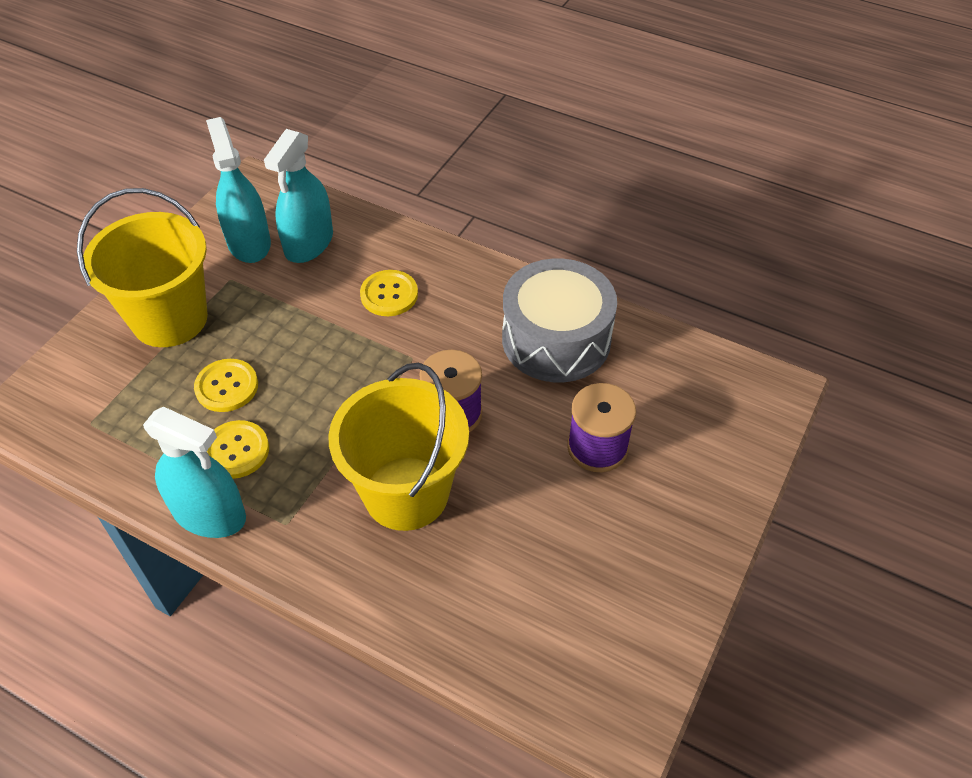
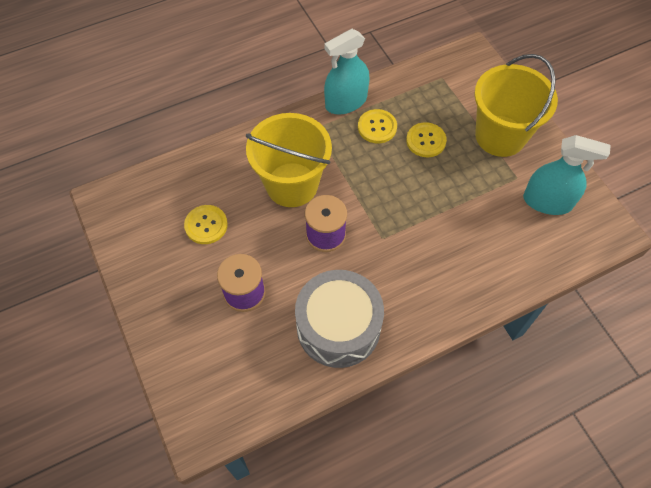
camera: 125 degrees right, 10 degrees up
(309, 243) = (526, 234): turquoise spray bottle -> none
(389, 294) = (445, 254): yellow button -> yellow button (206, 225)

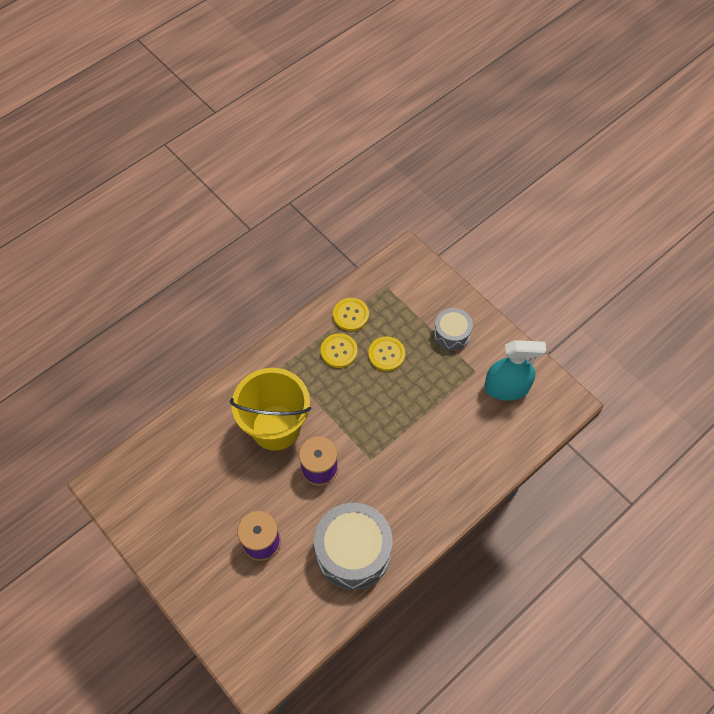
camera: 15 degrees left, 0 degrees up
(206, 225) = (208, 487): yellow button -> yellow button (351, 315)
(346, 102) = (304, 332): turquoise spray bottle -> none
(500, 136) = (451, 334): yellow bucket -> grey drum

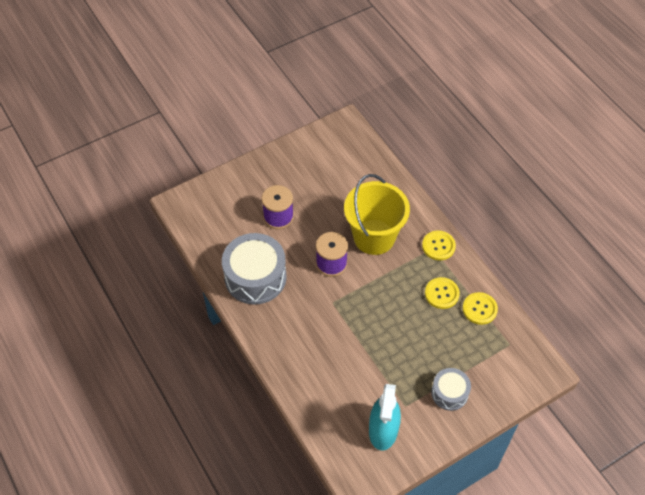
camera: 100 degrees right, 5 degrees down
(386, 354) = (433, 332): yellow button -> yellow button (438, 246)

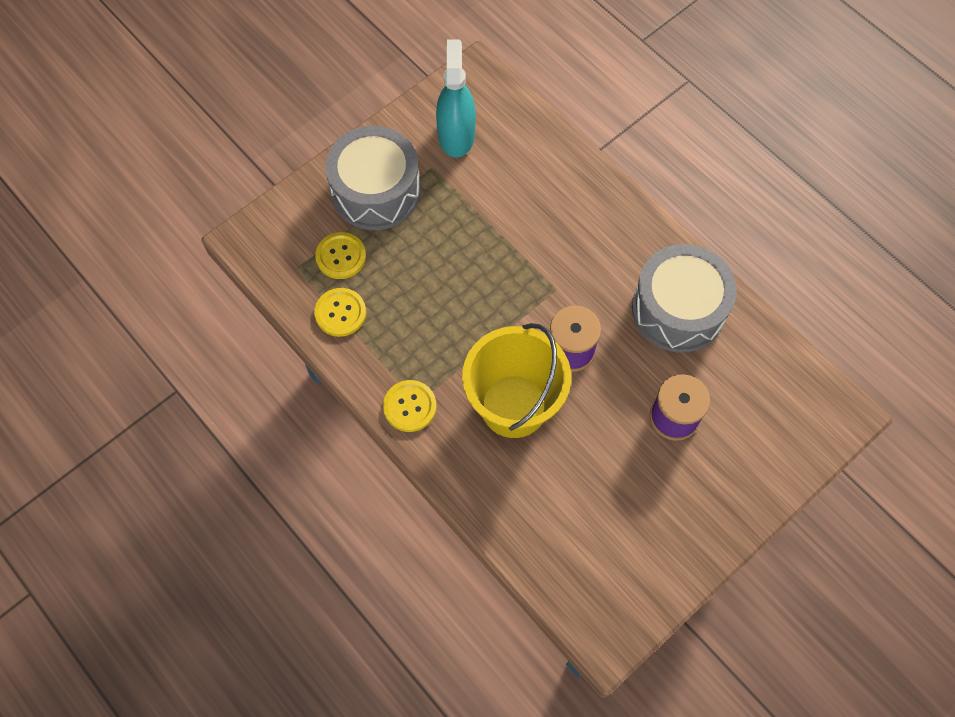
camera: 170 degrees right, 10 degrees up
(441, 294) = (398, 328): yellow button -> yellow button (341, 256)
(449, 393) = (376, 191): grey drum -> grey drum, size x1.80

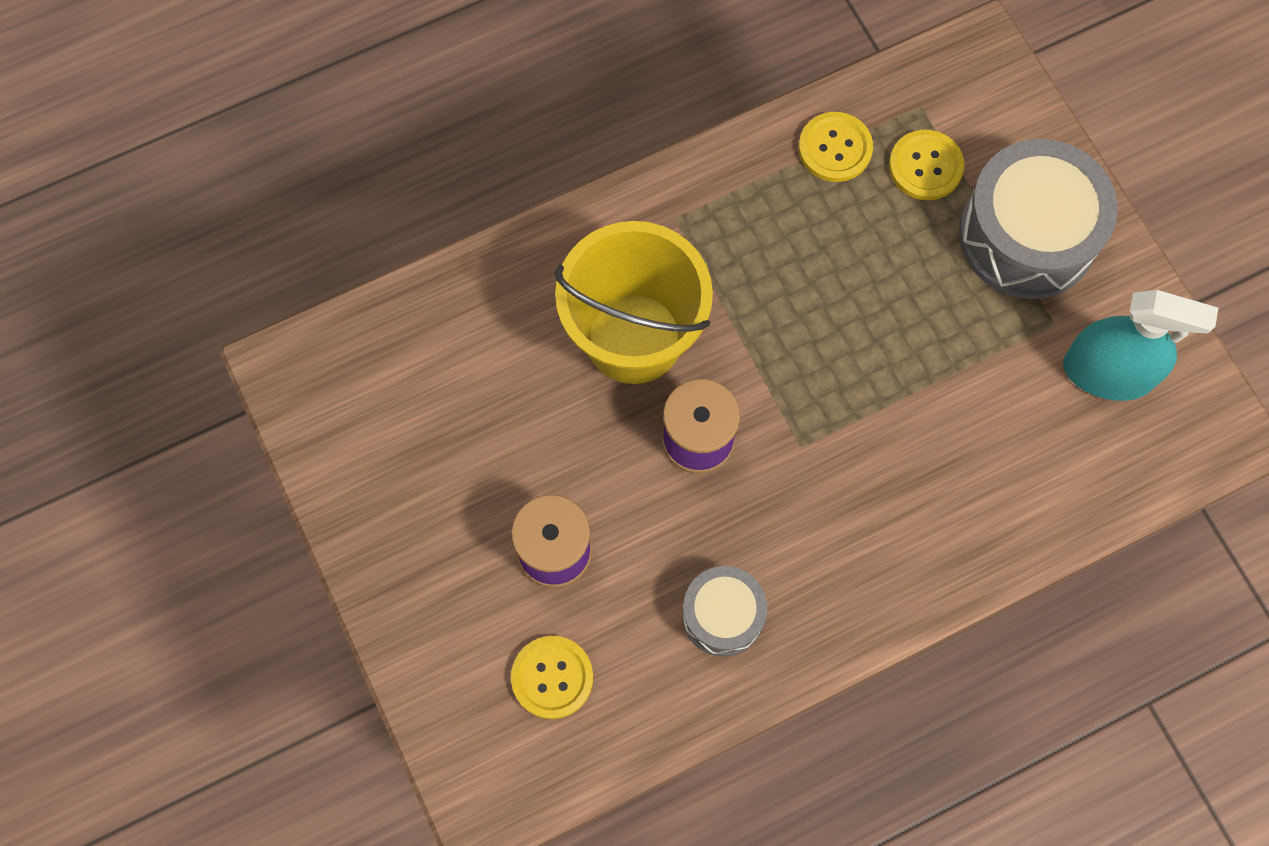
camera: 105 degrees right, 5 degrees up
(410, 406) = (670, 205): yellow button -> yellow button (552, 677)
(678, 309) = (722, 615): grey drum -> grey drum, size x0.55

